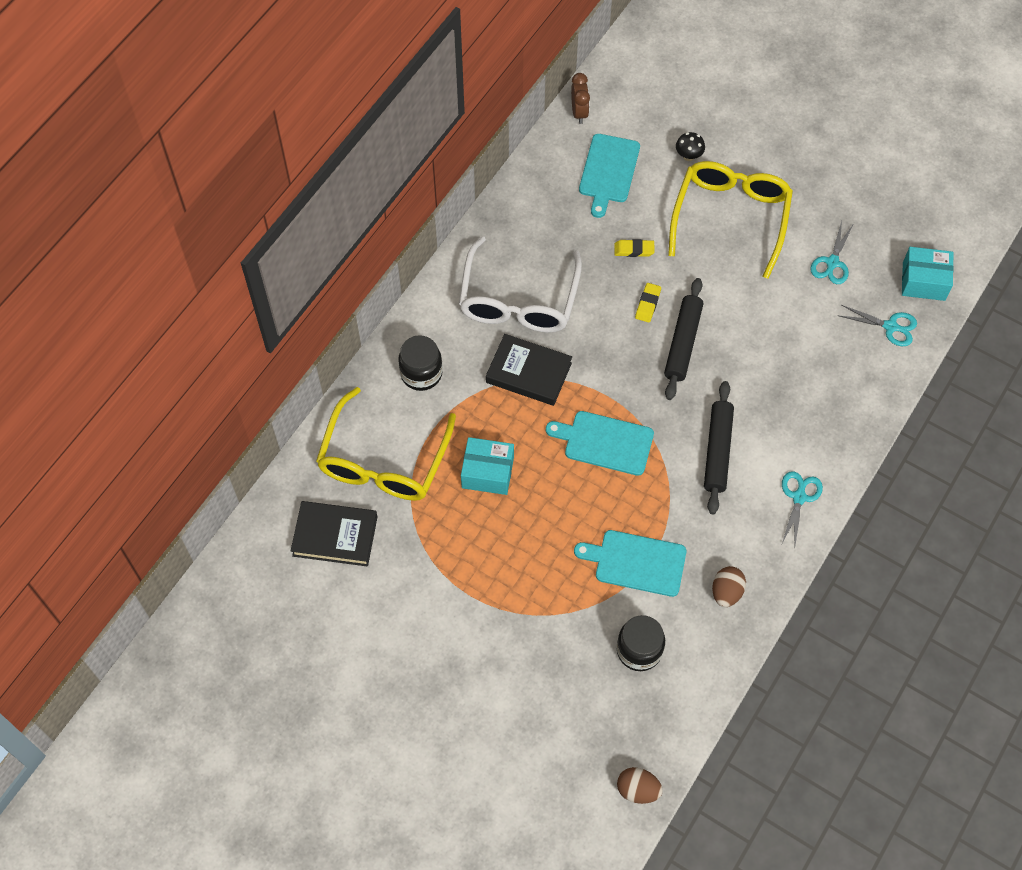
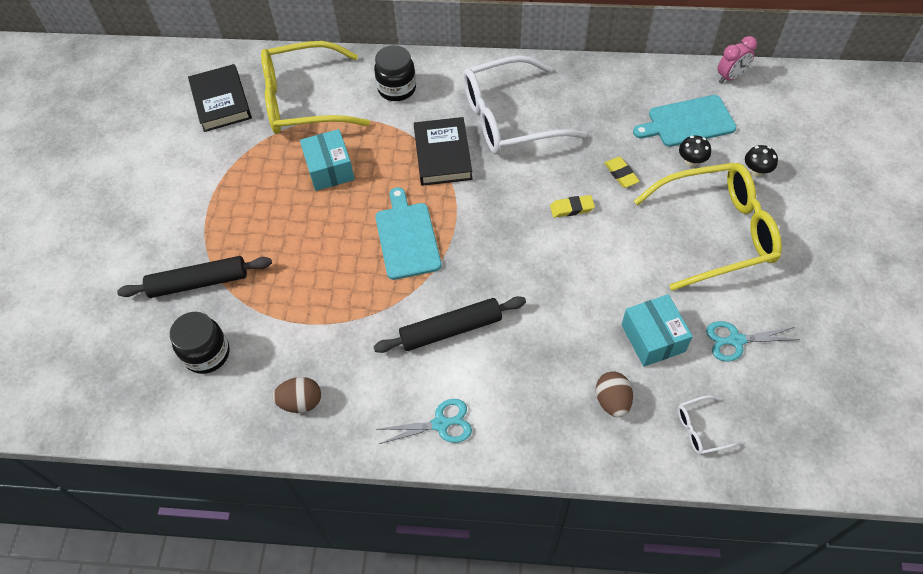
camera: 65 degrees right, 5 degrees down
(579, 112) = (730, 77): brown clock -> pink clock
(636, 562) = (296, 313): turquoise cutting board -> none
(637, 790) = (64, 413): brown egg -> brown egg (612, 401)
(651, 193) = (691, 161): none -> black mushroom
(683, 343) = (550, 252): black rolling pin -> black rolling pin (199, 283)
(890, 327) = (701, 429): turquoise scissors -> white glasses
(923, 281) = (784, 439): turquoise box -> turquoise box (653, 338)

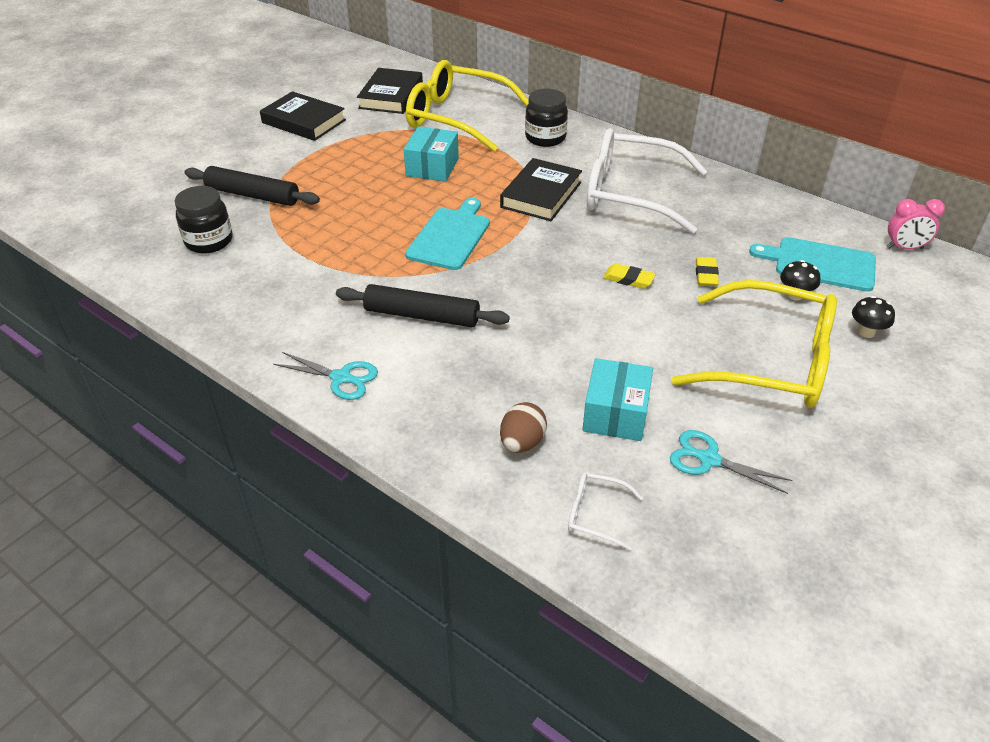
camera: 30 degrees right, 15 degrees down
(166, 172) = (303, 121): none -> black book
(301, 402) = (244, 305): brown egg -> none

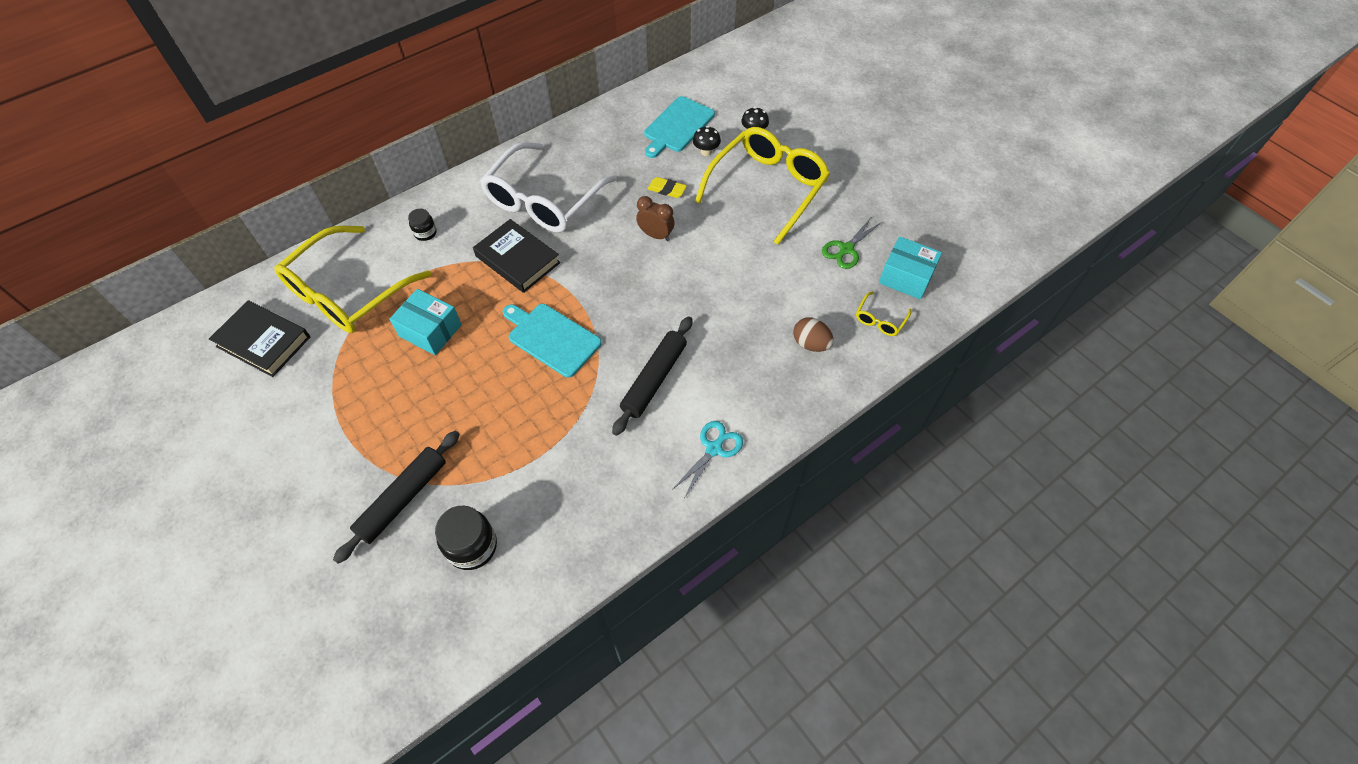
camera: 75 degrees left, 15 degrees up
(303, 121) = (270, 434): black book -> none
(545, 138) = (425, 233): black jar -> black jar, size x0.57
(595, 514) = (880, 320): white glasses -> yellow glasses
(615, 413) = (795, 284): turquoise box -> turquoise box (906, 277)
(628, 279) = (656, 235): yellow eraser -> brown clock
(708, 459) = (846, 249): turquoise scissors -> green scissors
(904, 248) = (676, 79): pink clock -> none

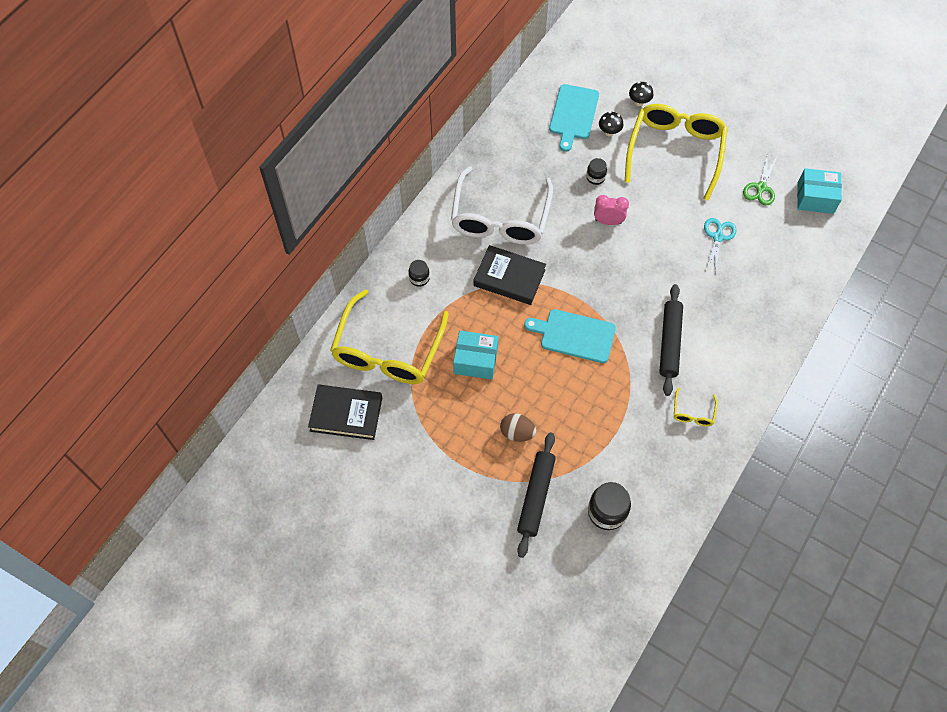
camera: 20 degrees left, 5 degrees up
(656, 235) = (608, 221): brown clock -> pink clock
(667, 190) = (595, 177): yellow eraser -> black jar
(714, 448) = (740, 381): turquoise scissors -> turquoise scissors (718, 237)
(810, 344) = (770, 276): brown egg -> brown egg (517, 433)
(880, 320) = (811, 240): yellow glasses -> yellow glasses (693, 413)

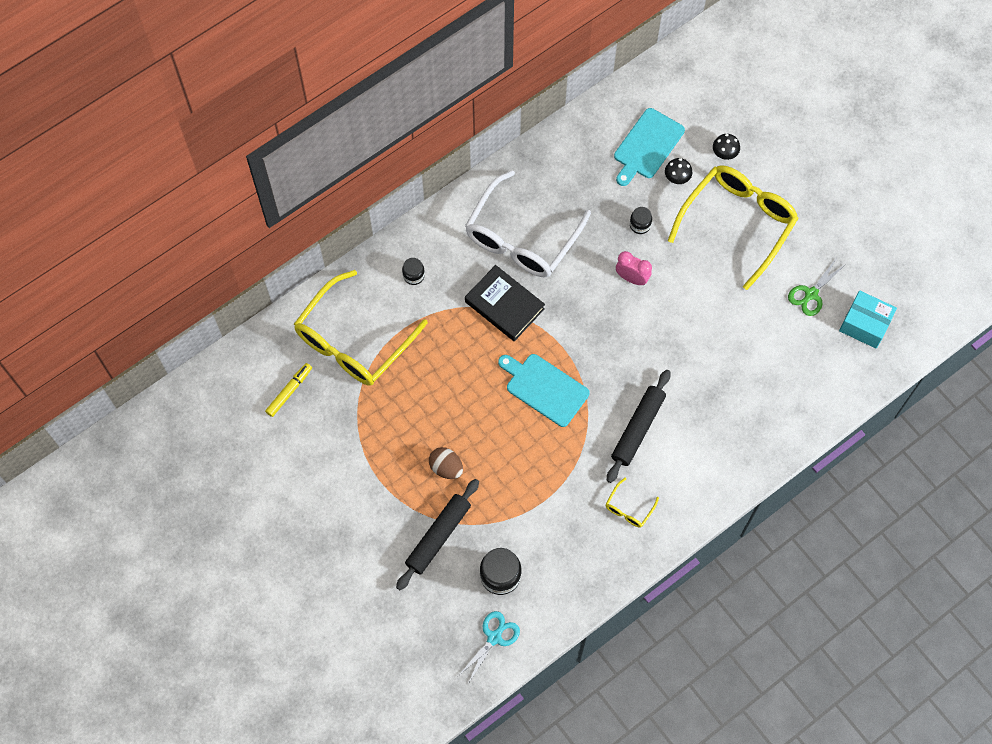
camera: 20 degrees right, 5 degrees up
(346, 414) = (289, 391): black book -> yellow marker
(475, 360) = (435, 380): turquoise box -> none
(718, 237) = (739, 333): turquoise scissors -> turquoise scissors (494, 637)

